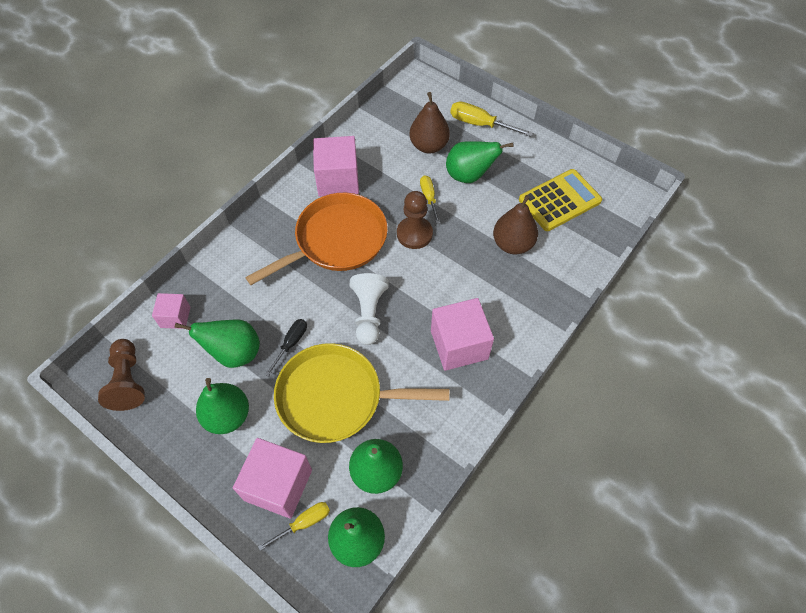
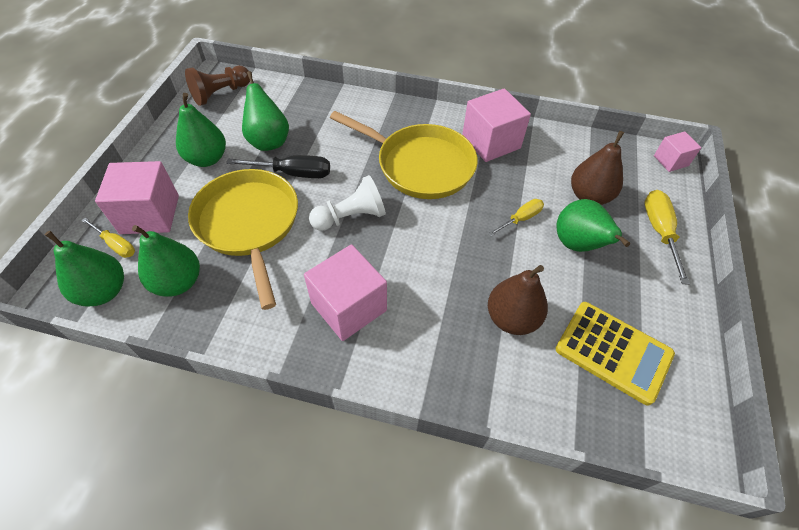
camera: 65 degrees right, 5 degrees down
(175, 317) = (288, 96): pink cube -> pink cube (670, 161)
(291, 343) = (293, 173): black screwdriver -> black screwdriver, size x1.55
(336, 240) = (420, 165): orange pan -> yellow pan
(414, 234) = (466, 222): brown pawn -> none

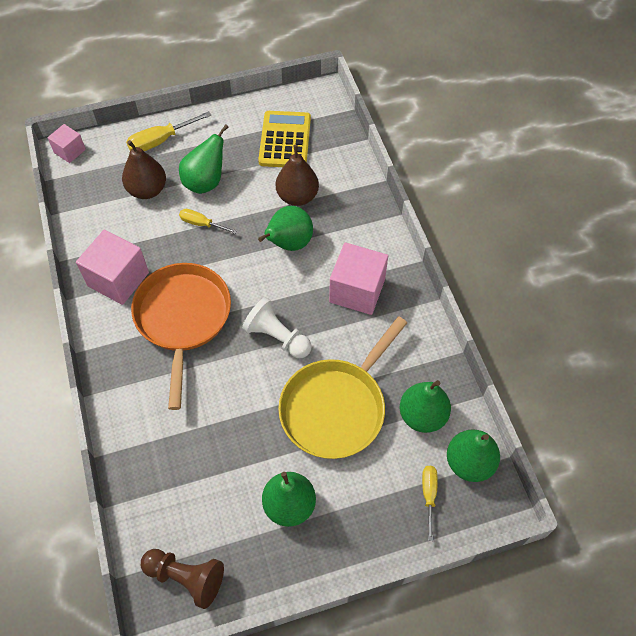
camera: 120 degrees left, 5 degrees up
(150, 214) = (383, 497): pink cube -> none
(268, 141) = (230, 466): green pear -> green pear (289, 243)
(293, 173) = (258, 414): black screwdriver -> none
(420, 165) = (183, 318): yellow pan -> orange pan

